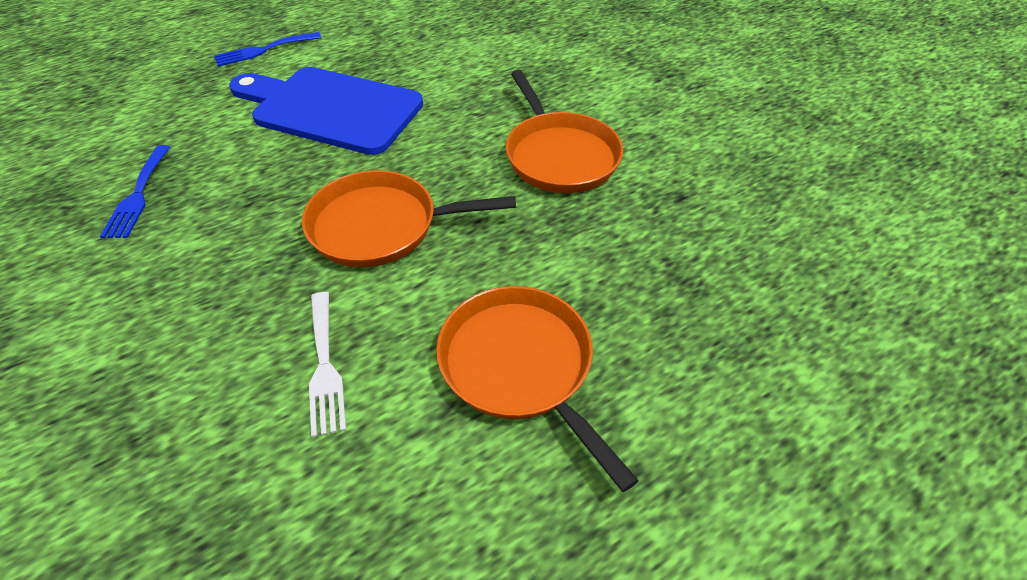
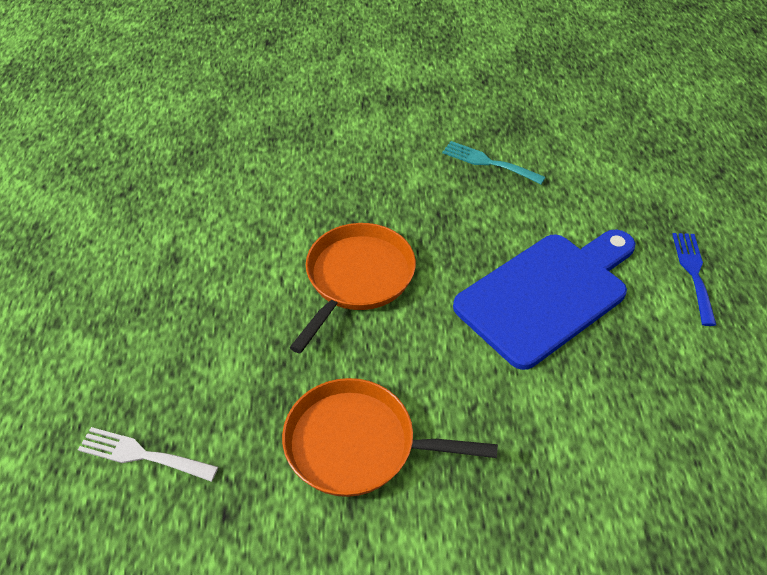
camera: 120 degrees right, 0 degrees up
(138, 195) = (488, 162): blue fork -> turquoise fork
(325, 366) = (253, 215): white fork -> white fork (142, 455)
(520, 366) = (169, 303): orange pan -> none

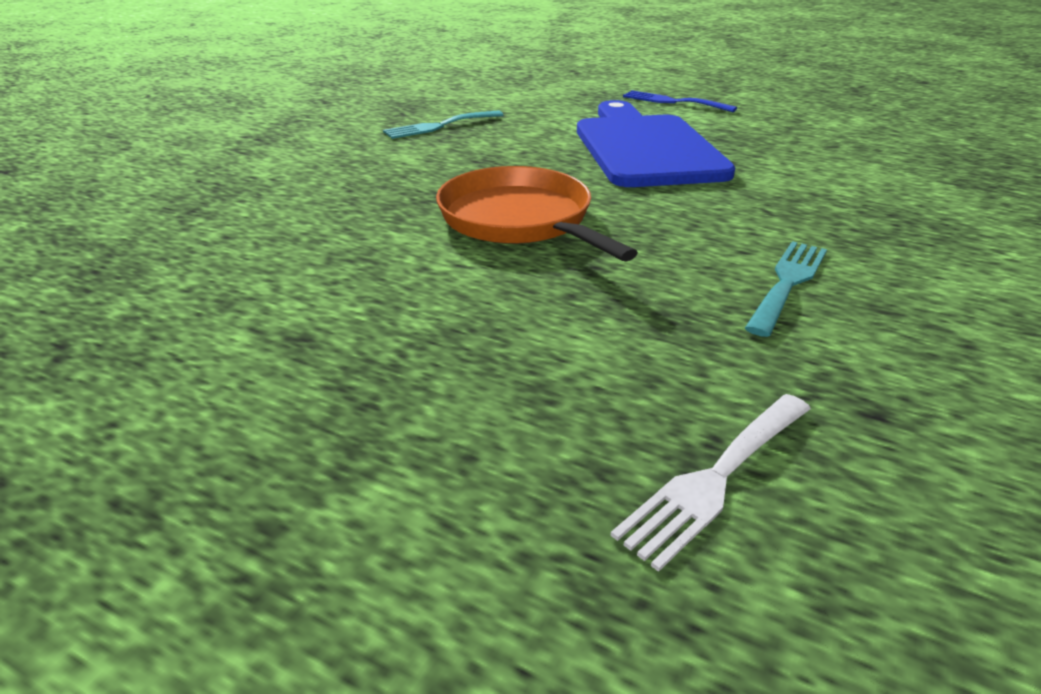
camera: 60 degrees left, 15 degrees down
(357, 444) = (788, 282): orange pan -> turquoise fork

